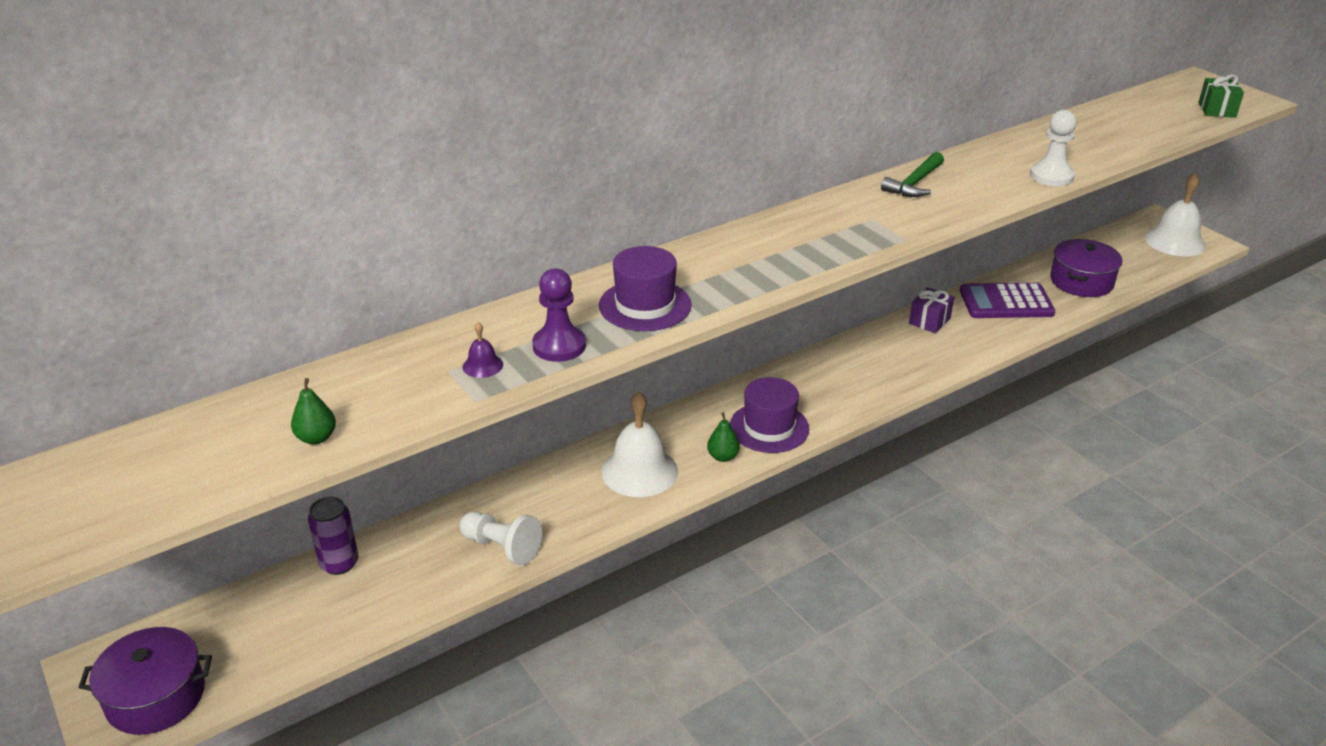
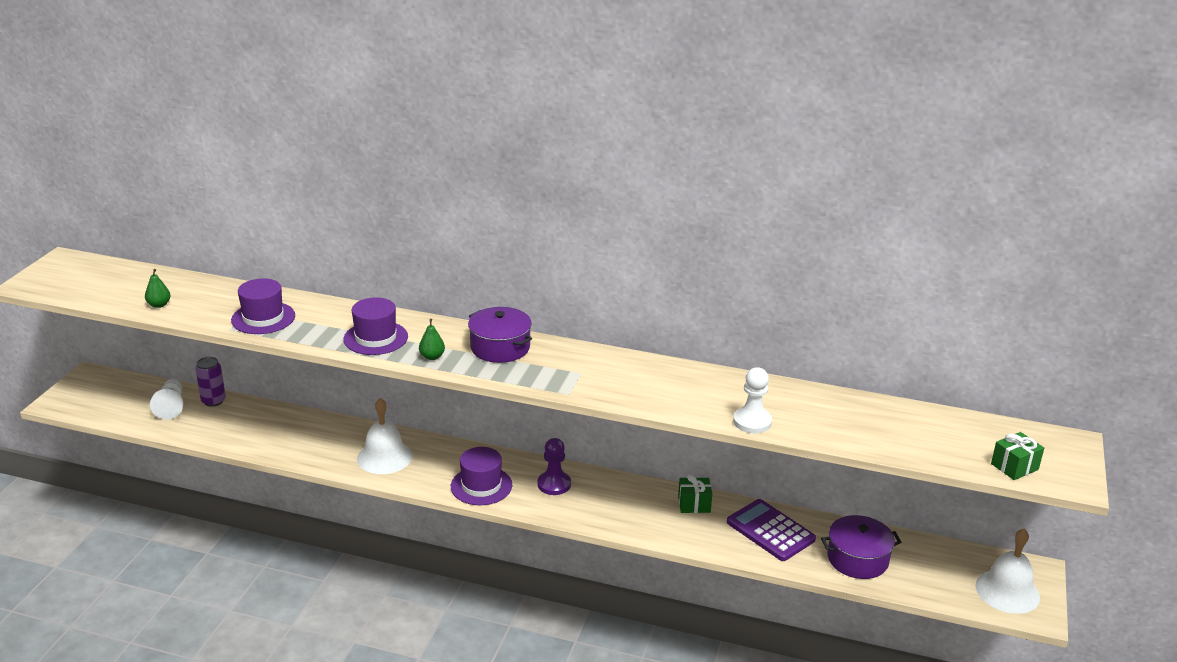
camera: 50 degrees right, 5 degrees down
(156, 696) = (84, 400): purple pot -> purple pot (500, 347)
(483, 365) = (263, 318): purple bell -> purple hat
(502, 547) = (272, 442): white pawn -> white pawn (171, 406)
(559, 346) = (305, 330): purple pawn -> purple pawn (554, 484)
(723, 457) = (431, 481): green pear -> green pear (432, 357)
(914, 183) = (657, 372): green hammer -> none
(929, 321) = (694, 504): purple gift -> green gift

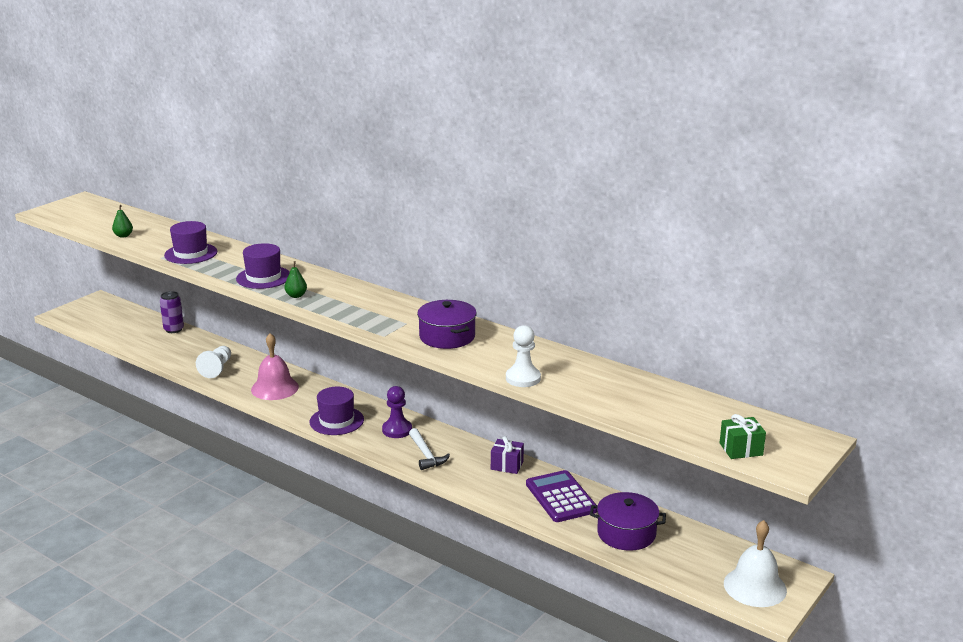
camera: 20 degrees right, 5 degrees down
(171, 406) = (140, 329): white pawn -> white pawn (217, 369)
(384, 457) = (275, 388): white bell -> pink bell
(500, 347) = (355, 297): purple pot -> purple pot (447, 337)
(604, 509) = (426, 455): none -> white hammer
(694, 504) = (507, 465): green gift -> purple gift

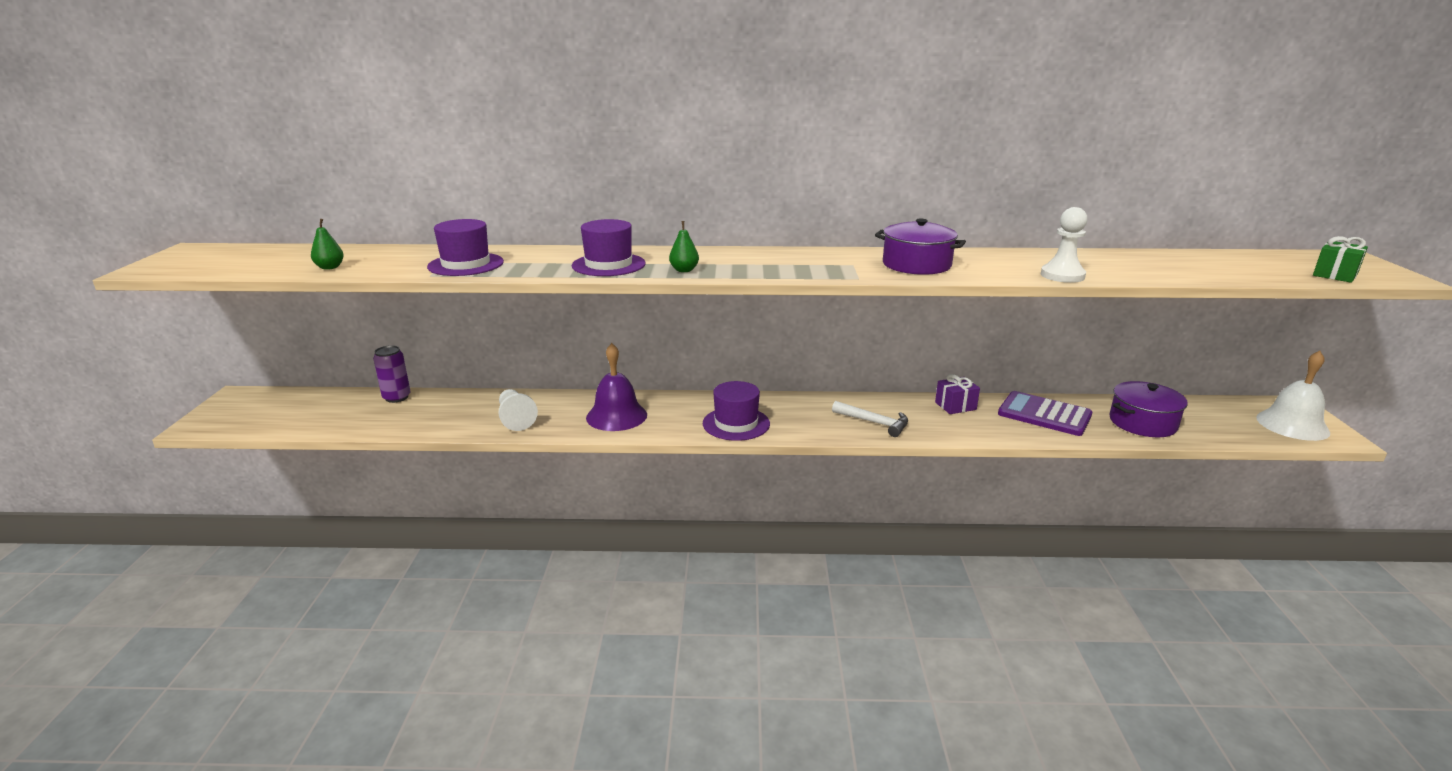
camera: 35 degrees left, 0 degrees up
(275, 388) = (616, 416): pink bell -> purple bell
(397, 430) = (808, 411): purple pawn -> none

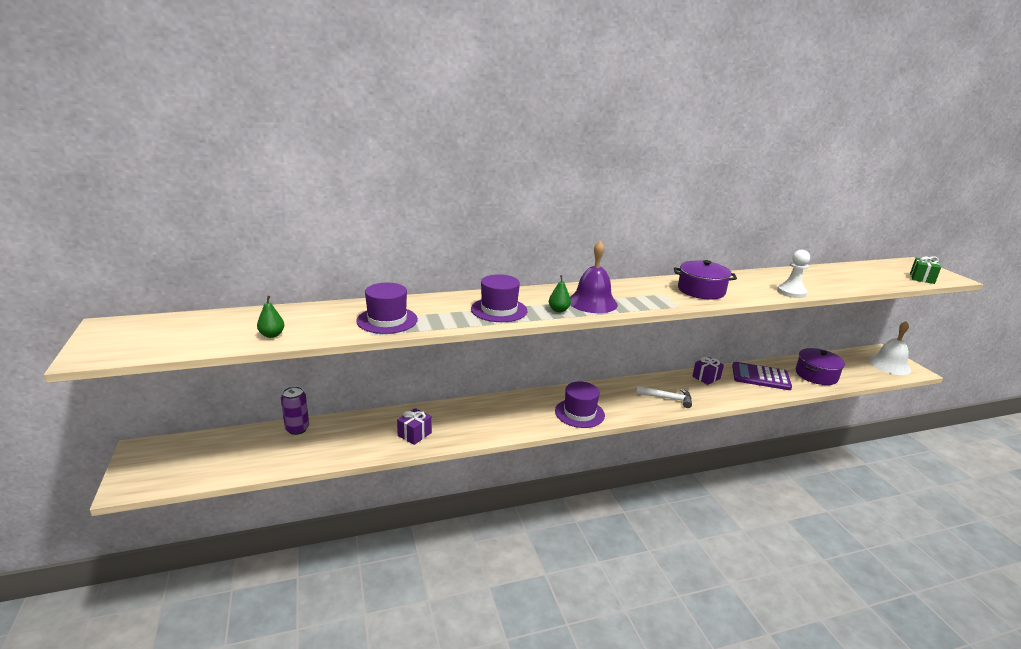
camera: 20 degrees left, 0 degrees up
(516, 419) = (414, 434): white pawn -> purple gift
(616, 416) = (490, 419): purple bell -> purple bell (592, 302)

